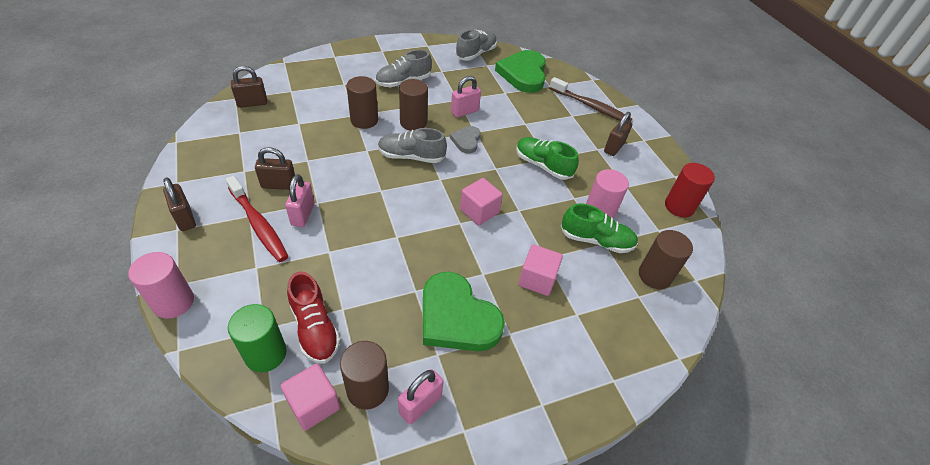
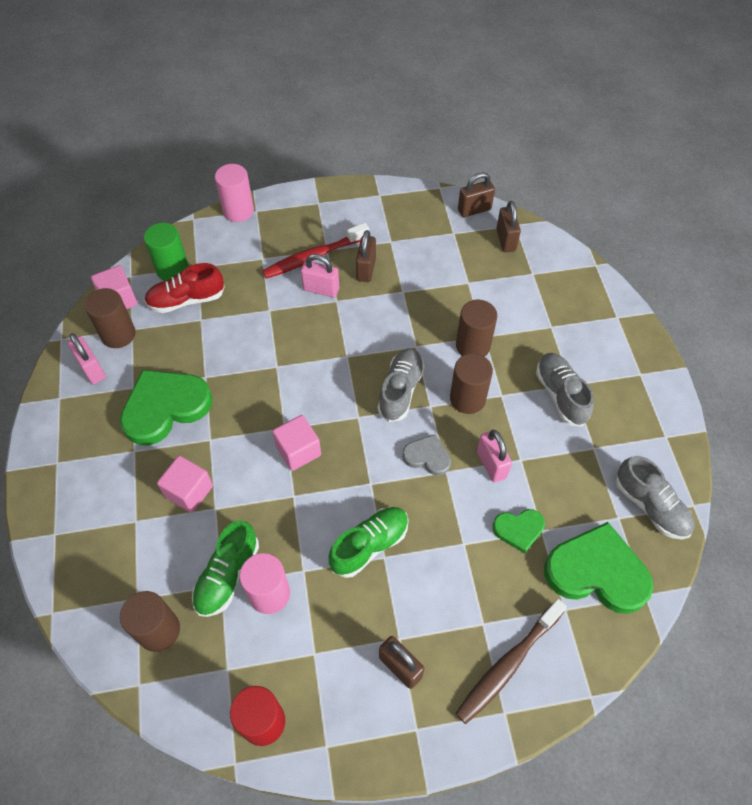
camera: 105 degrees right, 10 degrees up
(185, 218) = (330, 206): brown padlock -> brown padlock (474, 210)
(507, 101) = (518, 530): none -> green heart

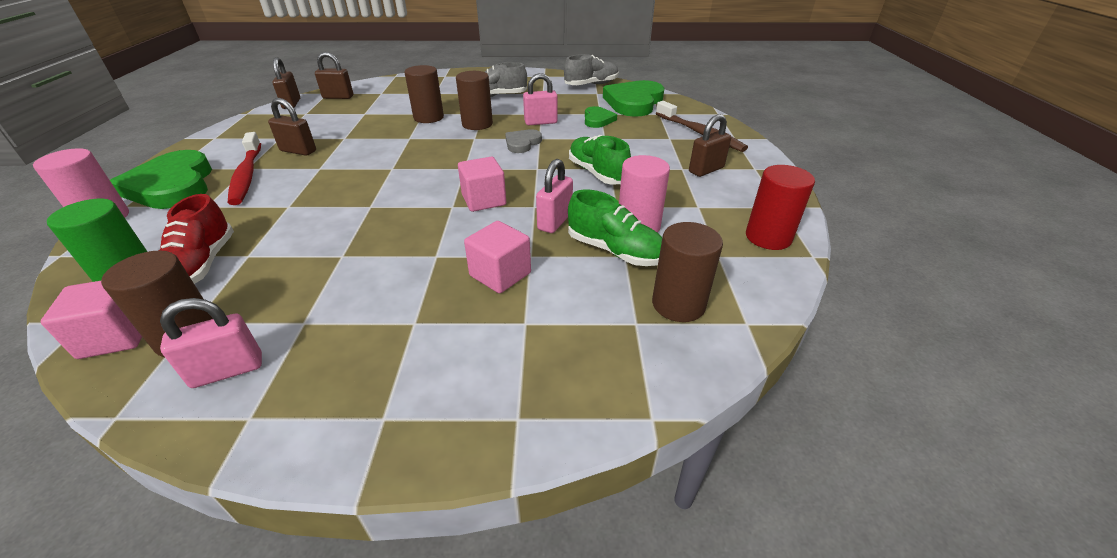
camera: 80 degrees left, 20 degrees down
(165, 407) = (363, 291): green heart -> green heart (172, 186)
(321, 289) = (295, 174): pink padlock -> pink padlock (555, 221)
(400, 390) = (450, 148): grey shoe -> none

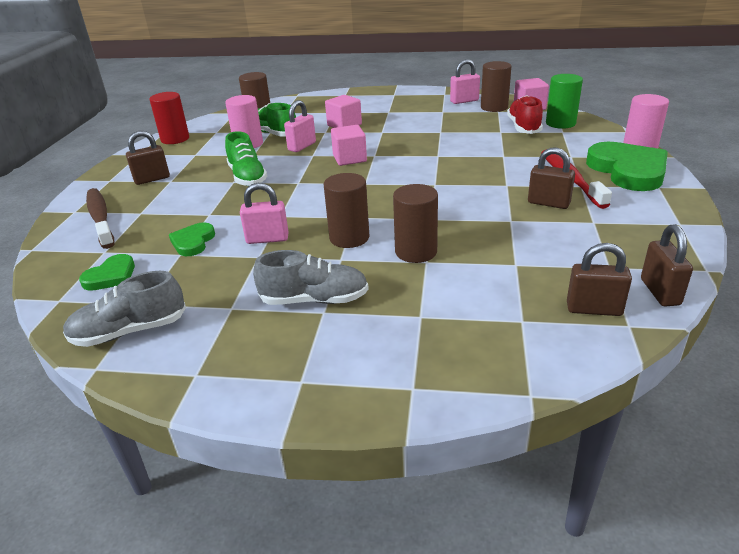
camera: 170 degrees left, 5 degrees down
(522, 143) = (302, 209): grey heart -> none
(634, 102) = (111, 276): green heart -> green heart, size x0.51

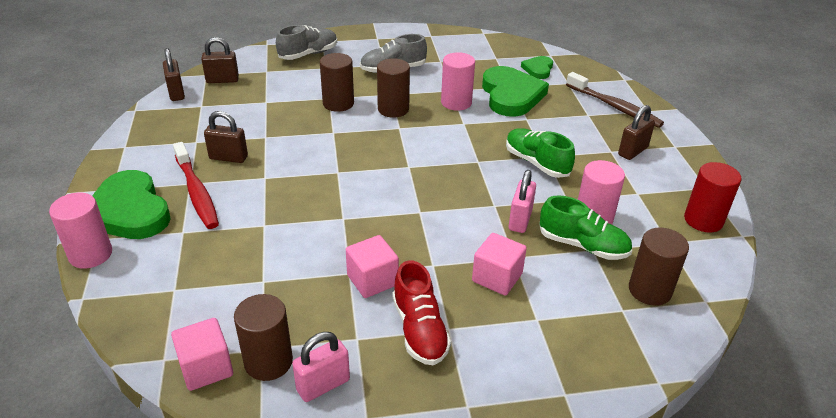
camera: 160 degrees right, 5 degrees up
(130, 331) = (486, 46): grey shoe -> grey shoe (308, 54)
(193, 242) = (511, 95): green heart -> green heart, size x1.95
(267, 239) = (456, 102): pink padlock -> pink cylinder
(349, 158) = (446, 202): pink cube -> pink cube (372, 280)
(523, 127) = (228, 296): red shoe -> red shoe (419, 330)
(560, 123) = (169, 313): green cylinder -> none

